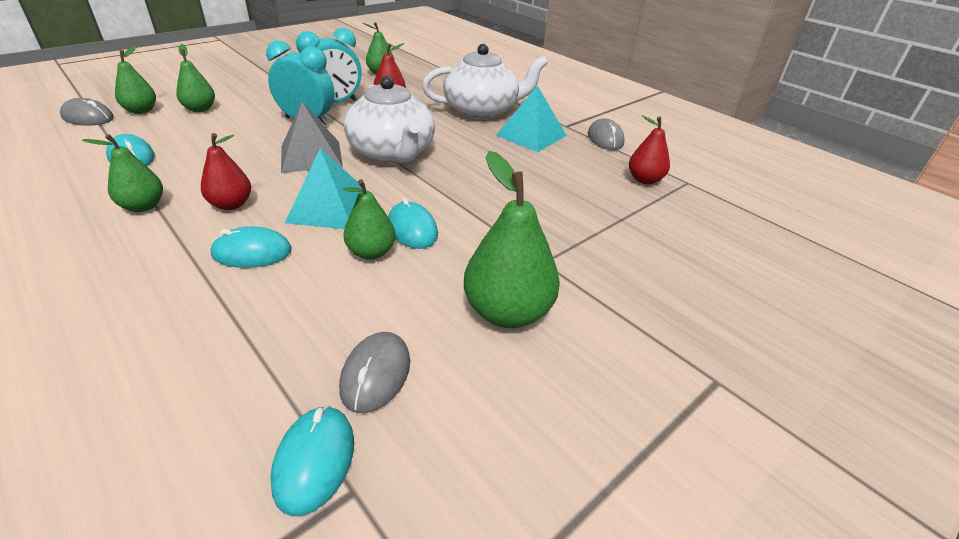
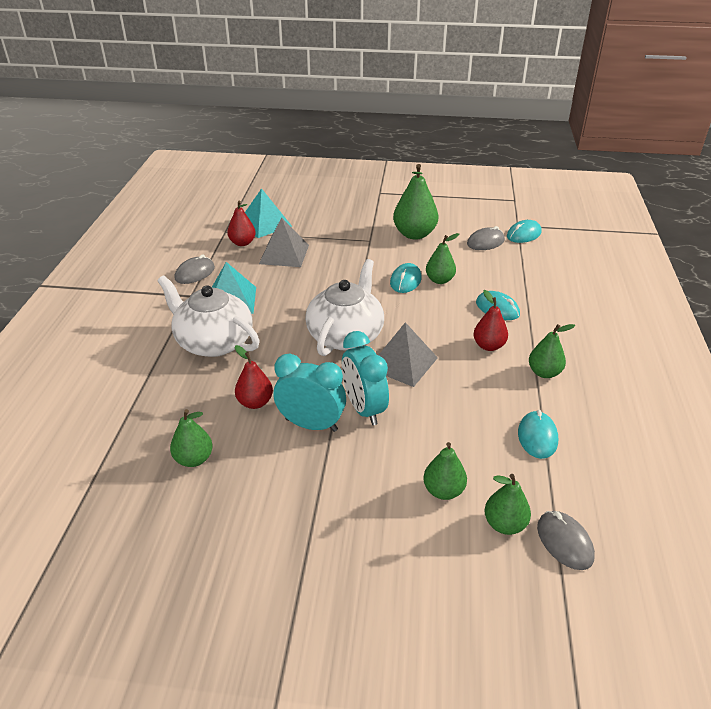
camera: 130 degrees left, 0 degrees up
(329, 207) = (433, 314): turquoise pyramid -> turquoise pyramid (264, 224)
(585, 190) = (284, 254): none -> grey pyramid

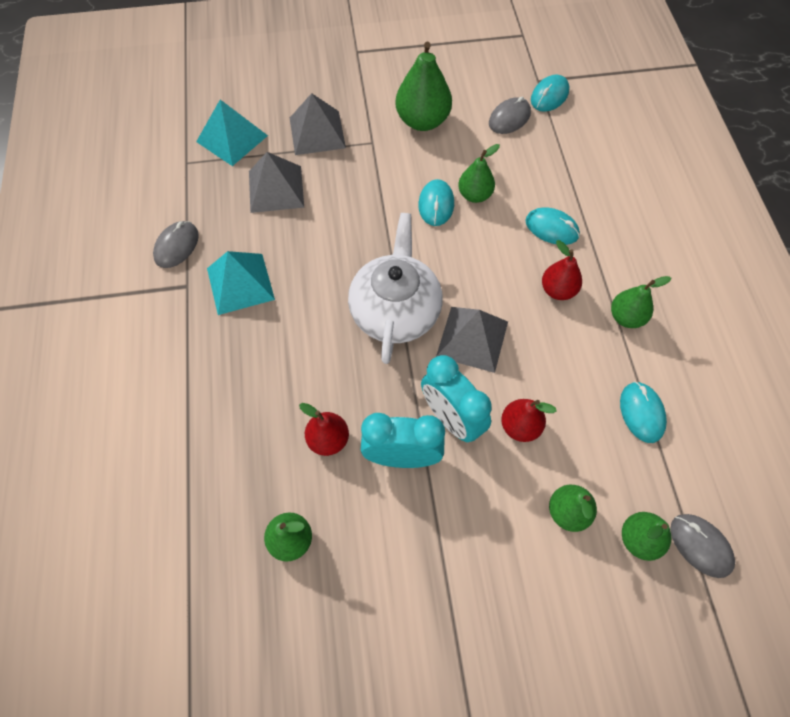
camera: 15 degrees left, 25 degrees up
(213, 342) = (244, 357): white teapot -> none
(242, 243) = (216, 179): red pear -> red pear (520, 426)
(330, 229) = (317, 132): none -> grey pyramid

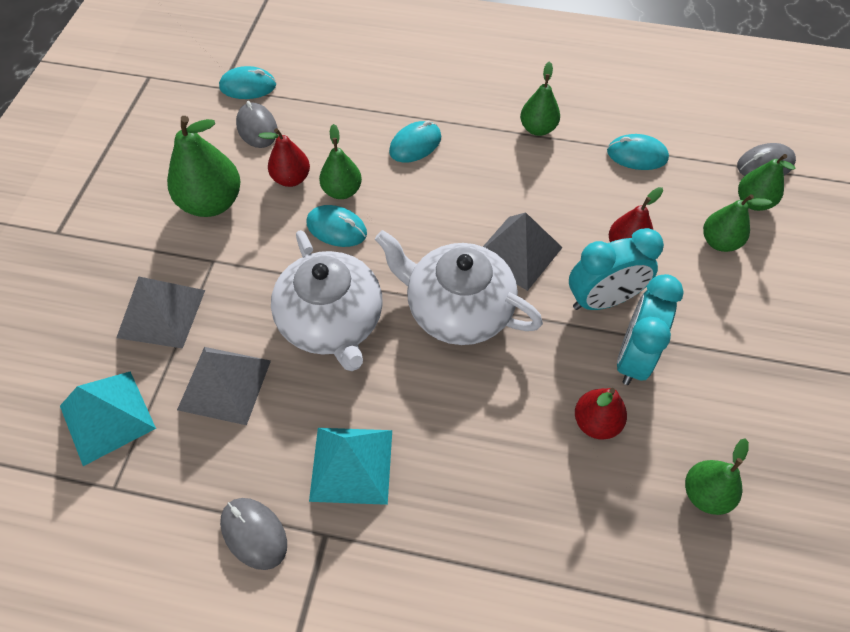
camera: 70 degrees left, 5 degrees down
(350, 232) = (332, 322): none -> white teapot
(549, 96) = (248, 86): turquoise mouse -> turquoise mouse turned 60 degrees counterclockwise
(558, 290) = (489, 166): red pear -> red pear (291, 179)

